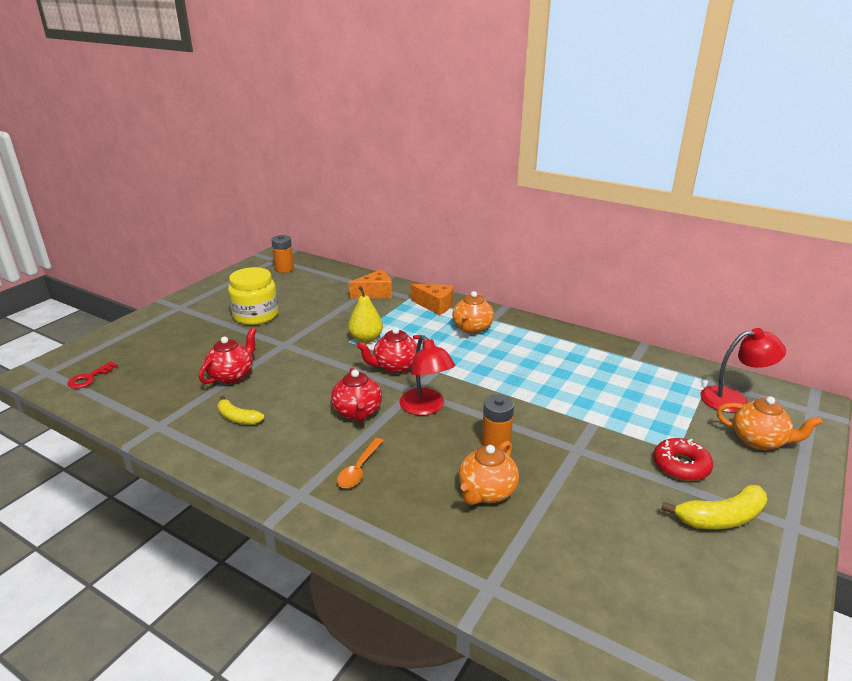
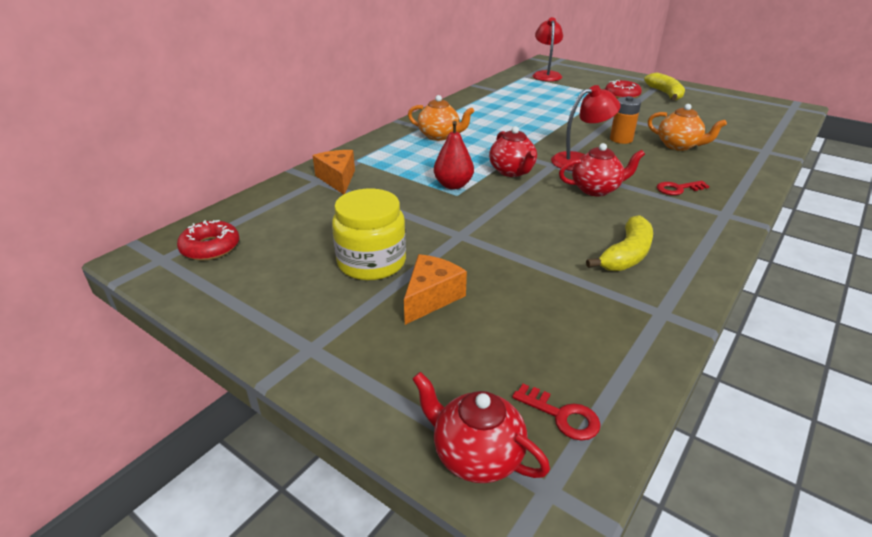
camera: 85 degrees left, 5 degrees up
(232, 376) = (538, 267): red teapot -> red teapot (476, 455)
(238, 418) = (626, 255): yellow banana -> yellow banana, size x1.50
(284, 269) = (210, 247): orange battery -> red donut
(359, 469) = (678, 189): orange spoon -> red key
(366, 339) = (453, 185): yellow pear -> red pear
(435, 305) = (384, 149): orange cheese -> orange cheese (431, 297)
(759, 441) = (589, 76): orange teapot -> none

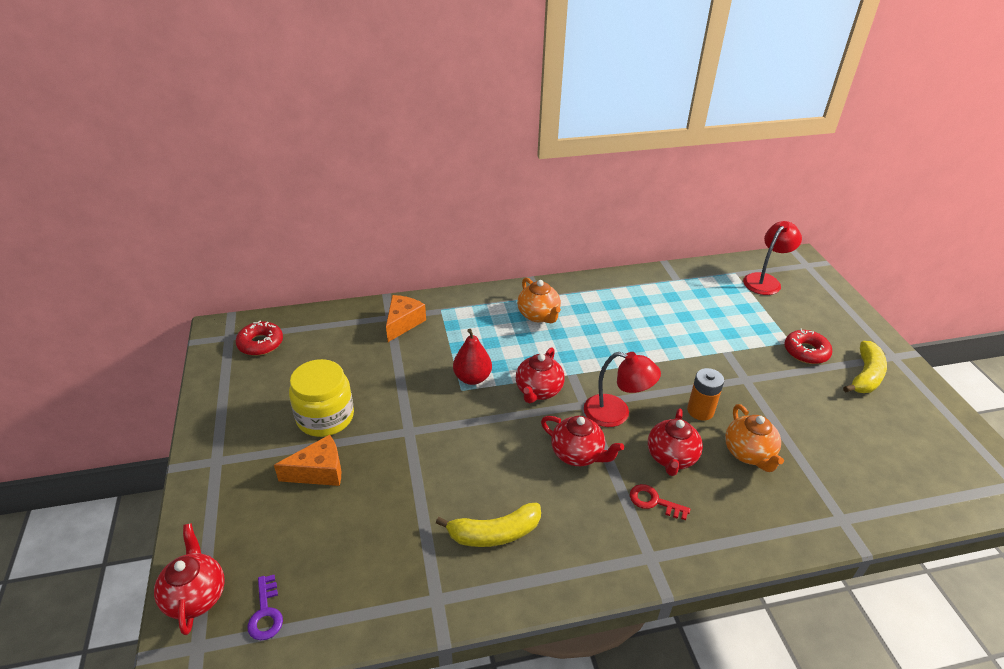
camera: 40 degrees right, 5 degrees up
(562, 416) = (265, 613): red key -> purple key
(647, 166) = (671, 458): none -> red teapot

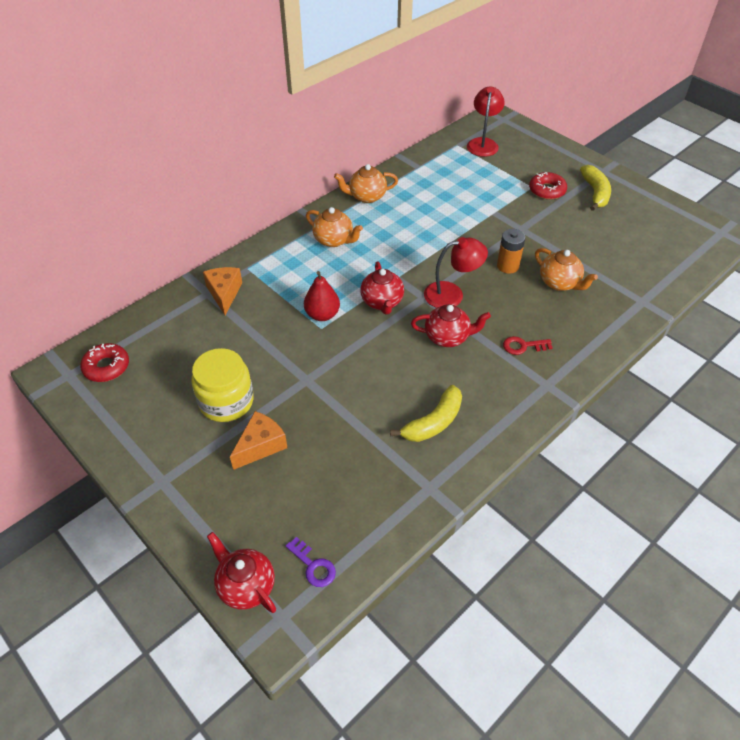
camera: 30 degrees left, 10 degrees up
(602, 288) = (366, 196): none -> orange teapot
(671, 458) = (512, 310): red teapot -> none

